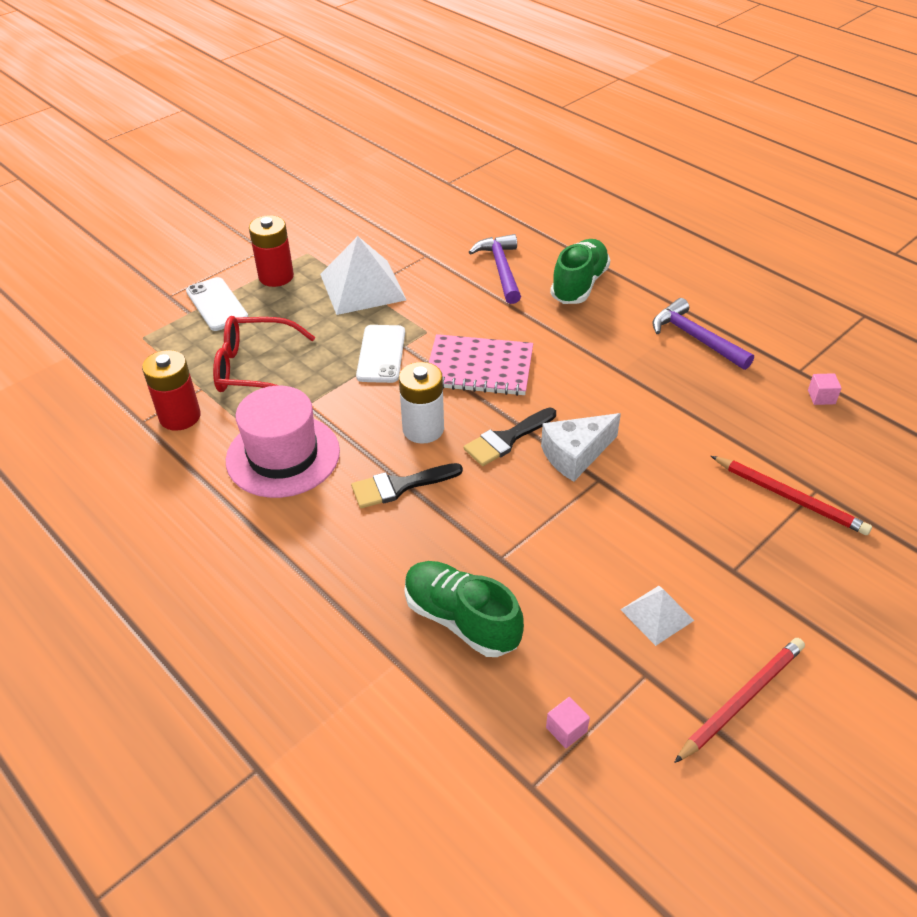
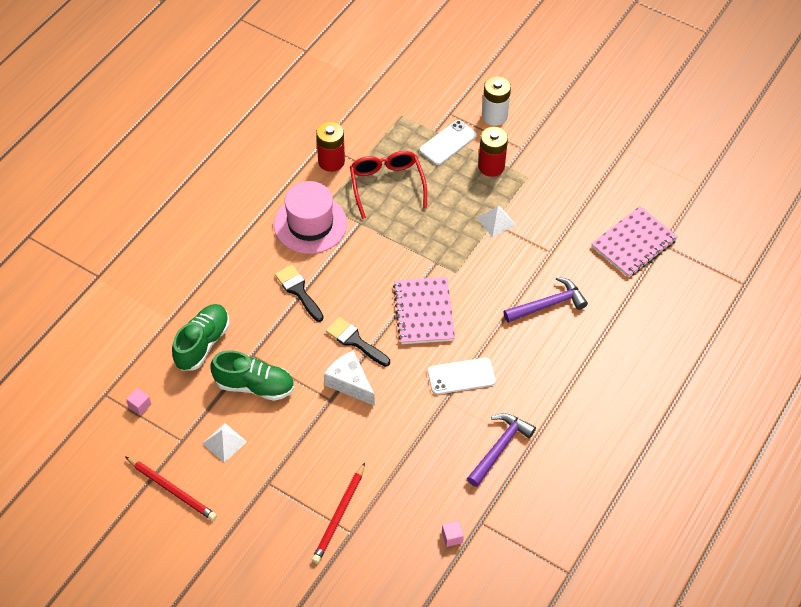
camera: 75 degrees right, 10 degrees up
(362, 287) = (496, 221): white pyramid -> white pyramid, size x0.52
(381, 354) = (422, 251): white phone -> white phone (461, 376)
(423, 429) = (352, 292): white battery -> white battery (494, 116)
(439, 199) = (633, 243): none -> pink notebook
(579, 285) = (544, 361): green shoe -> green shoe (254, 386)

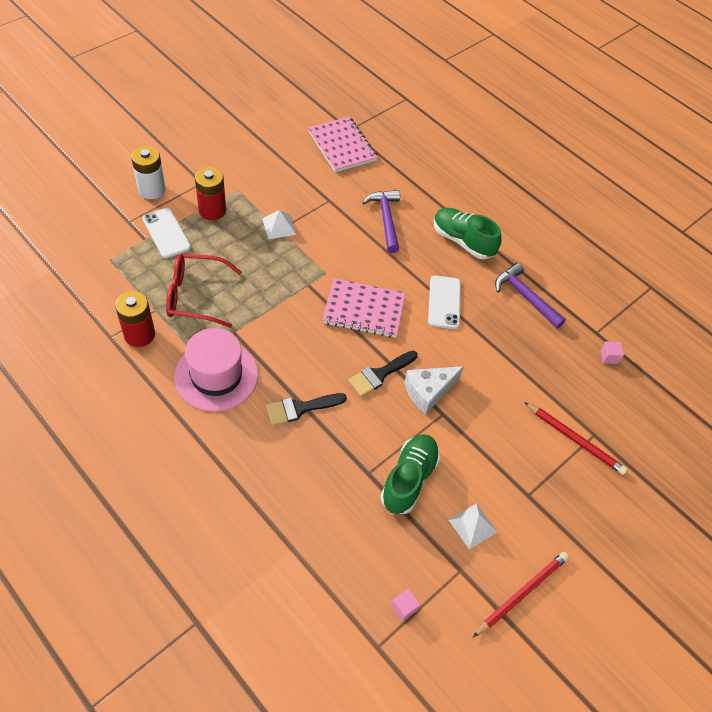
camera: 80 degrees left, 0 degrees up
(202, 344) = (339, 520): green shoe -> green shoe (462, 241)

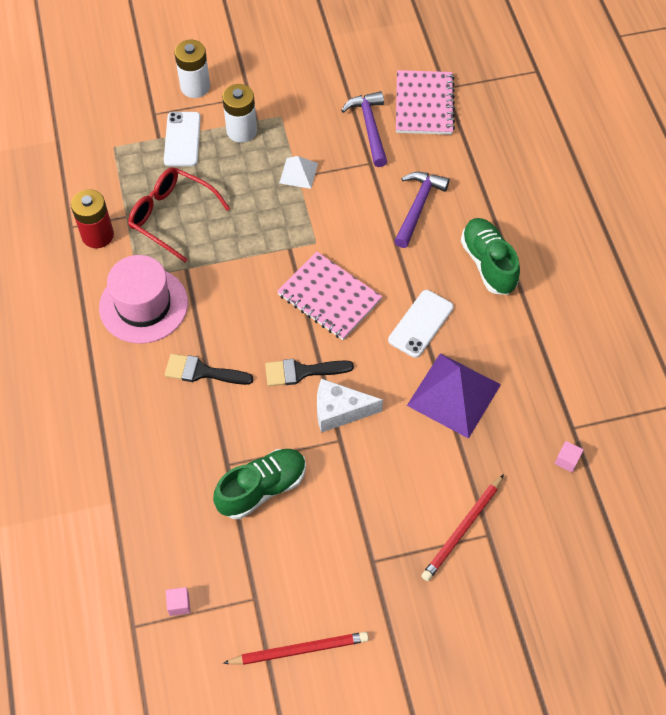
camera: 35 degrees right, 5 degrees up
(212, 210) = (241, 131): red battery -> white battery
(472, 526) = (295, 563): white pyramid -> none
(502, 344) = (454, 395): none -> purple pyramid
(525, 297) = (517, 354): purple hammer -> purple hammer (370, 127)
(575, 439) = (463, 529): red pencil -> red pencil turned 60 degrees clockwise

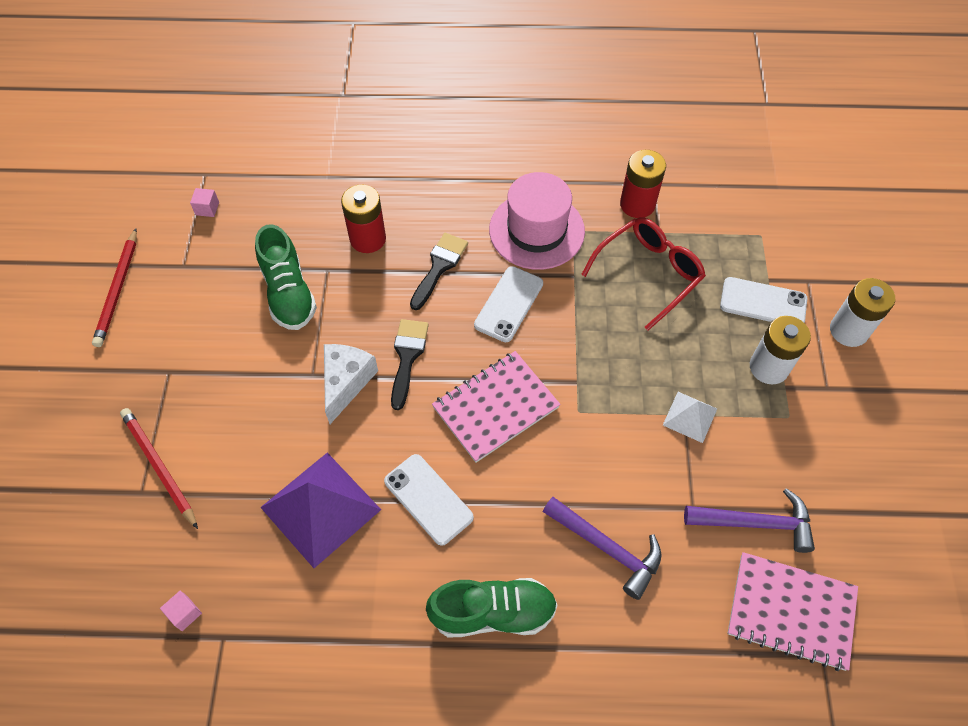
camera: 105 degrees right, 0 degrees up
(184, 440) = (368, 239): none -> red battery
(228, 309) = (509, 304): none -> white phone

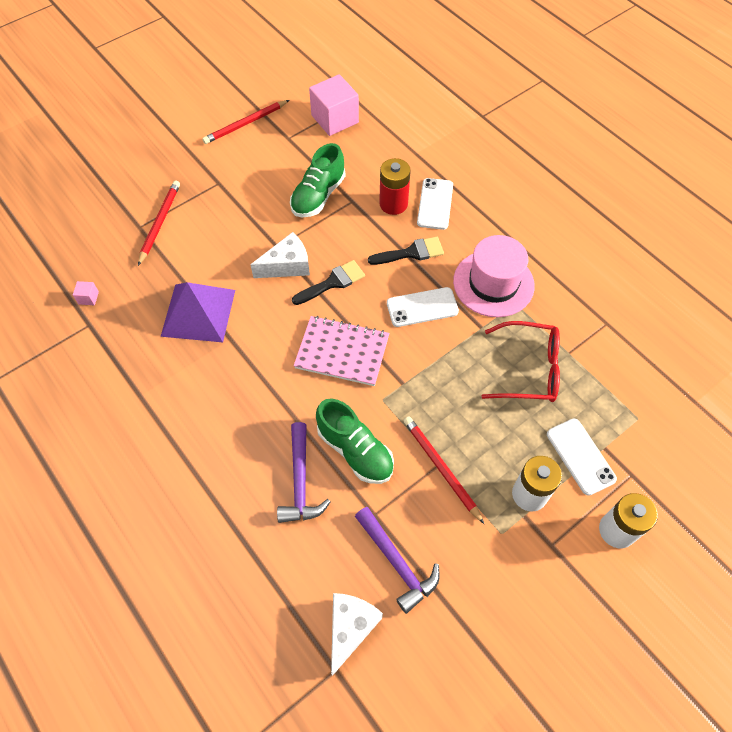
camera: 50 degrees right, 0 degrees up
(207, 208) = (335, 119): pink cube -> pink cube, size x2.44
(428, 499) = (249, 361): white phone -> white phone (435, 204)
(493, 613) = (206, 446): green shoe -> green shoe (355, 450)
(637, 204) = (578, 325): red battery -> none
(690, 416) = (441, 468): white pyramid -> red pencil
(791, 611) = (350, 628): pink notebook -> white cheese

